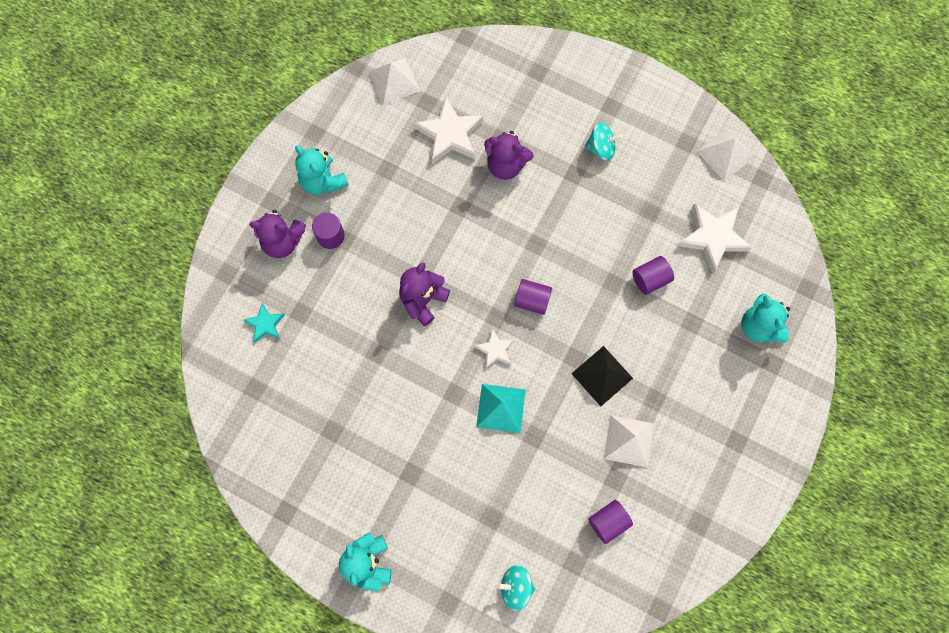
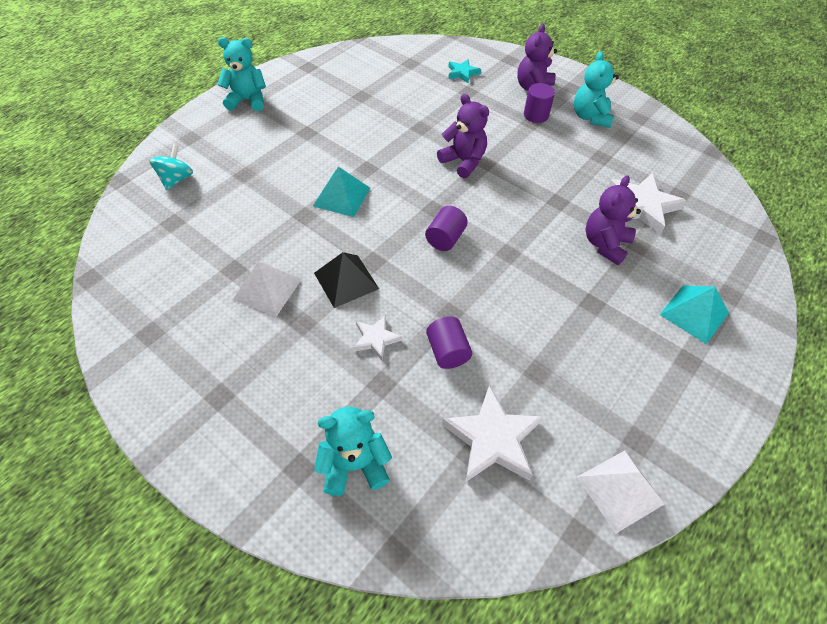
camera: 100 degrees right, 20 degrees down
(323, 181) = (590, 117): turquoise teddy bear -> turquoise teddy bear turned 60 degrees counterclockwise
(394, 81) = (701, 175): white pyramid -> none
(495, 350) = (400, 202): white star -> white star (376, 339)
(565, 99) = (694, 313): none -> turquoise pyramid
(601, 148) = (627, 337): turquoise spinning top -> none
(608, 522) = (195, 255): purple cylinder -> none

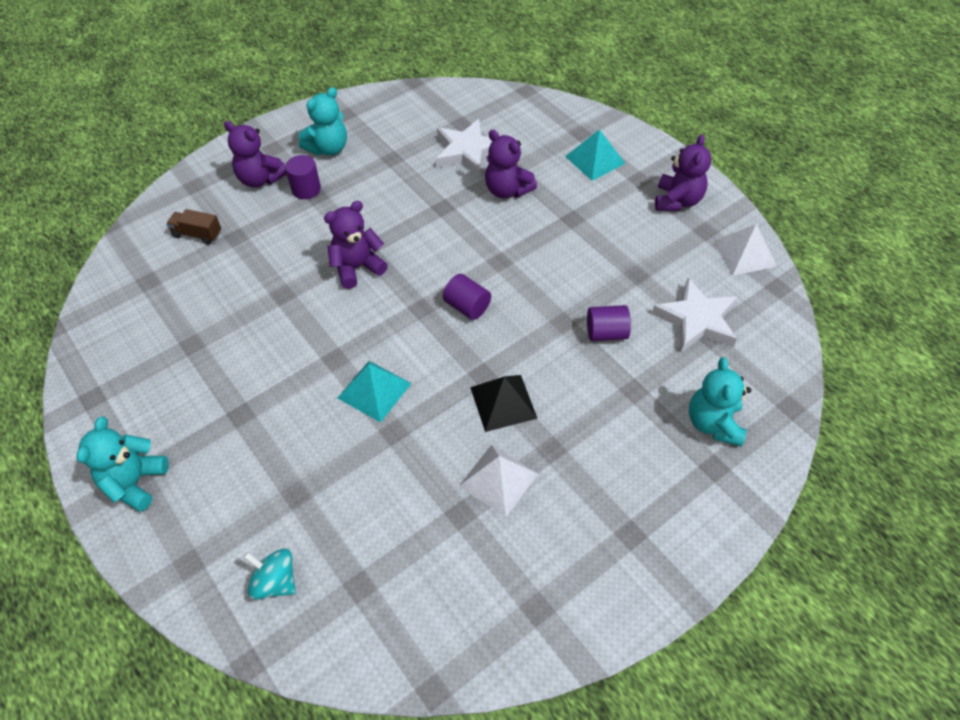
camera: 75 degrees left, 0 degrees up
(376, 339) = (583, 387): white star -> none
(462, 73) = (197, 234): turquoise star -> brown truck
(590, 117) = (328, 148): turquoise teddy bear -> turquoise teddy bear turned 60 degrees counterclockwise
(673, 405) = (677, 201): none -> purple teddy bear

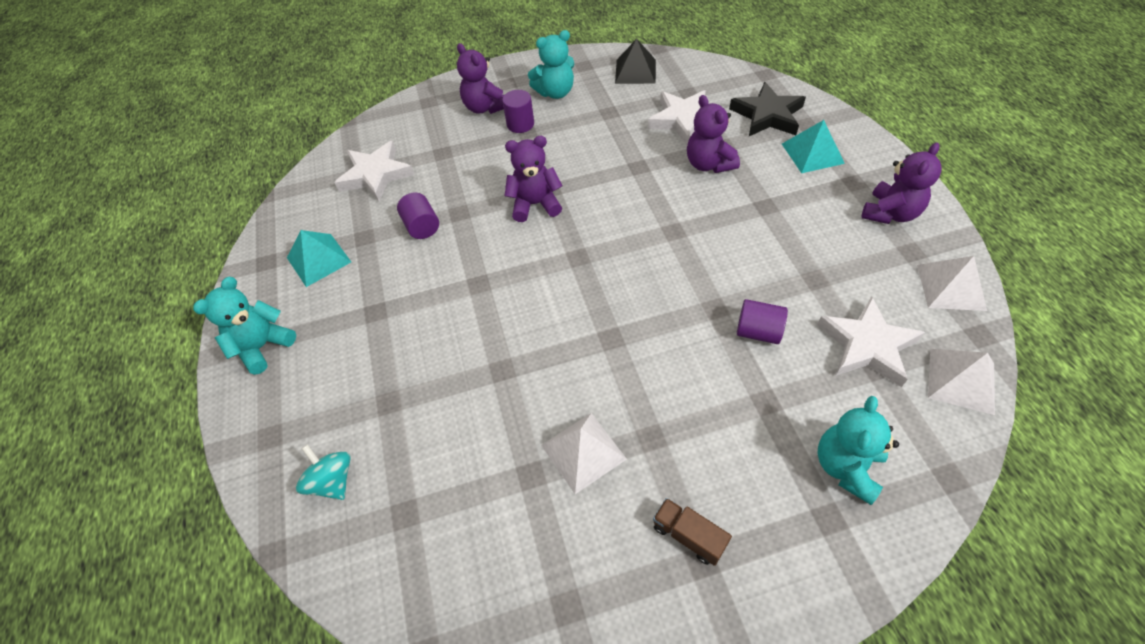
camera: 25 degrees right, 0 degrees up
(172, 276) = (376, 175): none -> white star
(197, 234) = (412, 143): brown truck -> brown truck (688, 536)
(374, 390) = (501, 324): turquoise pyramid -> turquoise pyramid (319, 259)
(467, 307) = (623, 267): purple cylinder -> purple cylinder (422, 226)
(503, 402) = (620, 373): black pyramid -> black pyramid (635, 71)
(542, 131) = (767, 115): none -> black star
(775, 328) = (961, 380): none -> white pyramid

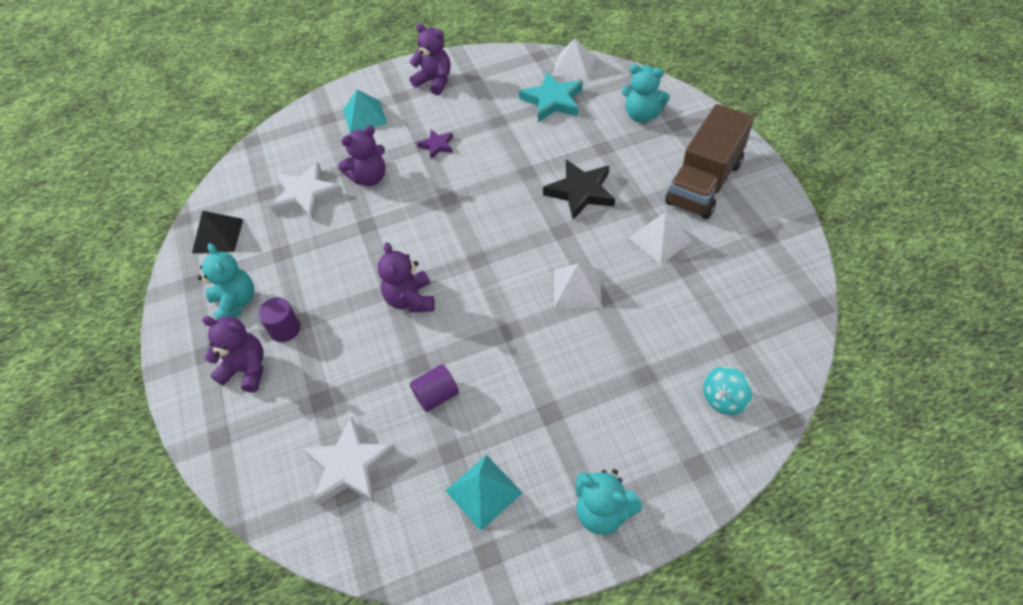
camera: 95 degrees left, 0 degrees up
(485, 107) = (246, 369): purple teddy bear -> purple teddy bear turned 120 degrees counterclockwise
(688, 536) = (704, 183): brown truck -> brown truck, size x2.38
(758, 332) = (547, 150): purple cylinder -> none
(763, 219) = (437, 145): none -> purple star
(767, 115) = (311, 141): black star -> black star (580, 192)
(867, 345) = (552, 101): white star -> turquoise star
(950, 287) = (502, 62): white pyramid -> white pyramid (577, 288)

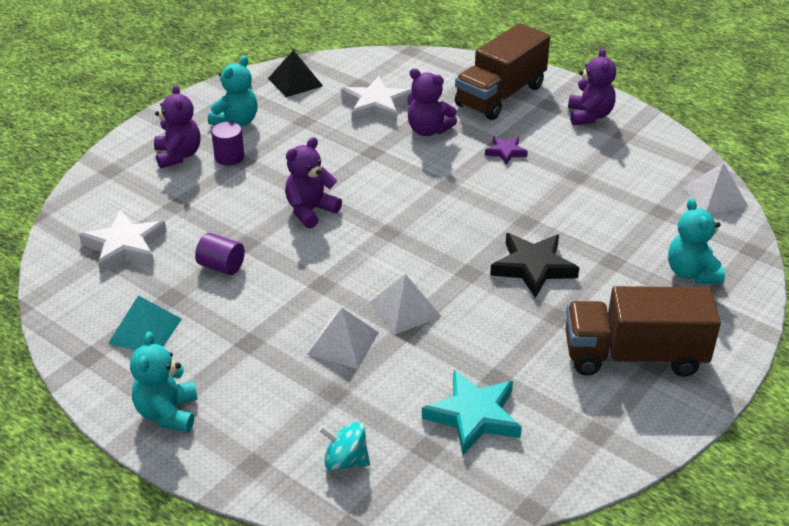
camera: 55 degrees right, 15 degrees down
(364, 116) = (500, 95): turquoise pyramid -> brown truck
(552, 101) = (645, 201): turquoise star -> turquoise star (473, 416)
(660, 239) = (519, 347): white pyramid -> white pyramid (343, 343)

